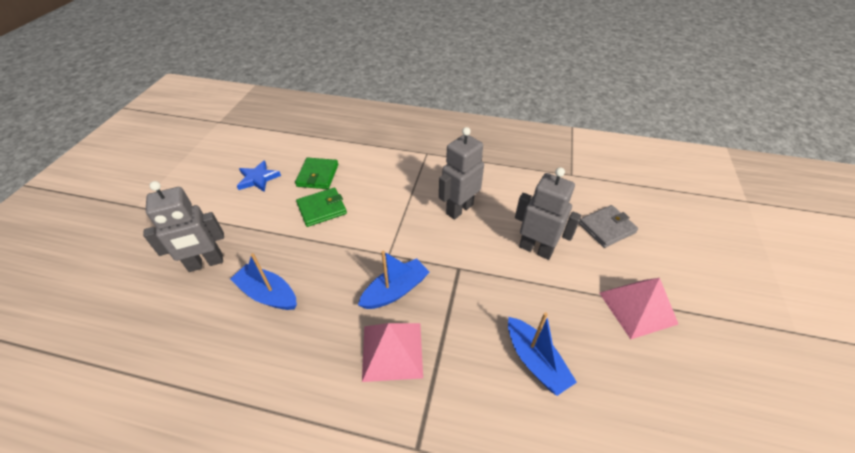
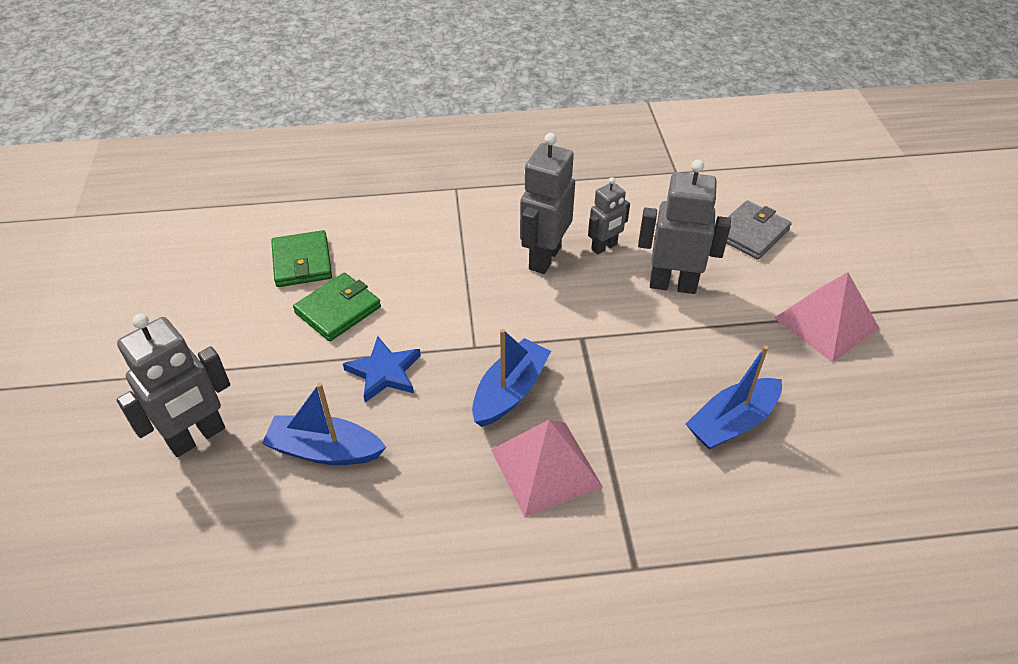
camera: 20 degrees left, 0 degrees up
(258, 178) = (204, 291): blue star -> blue star (384, 372)
(501, 212) = (604, 247): none -> grey robot
(535, 361) = (732, 422): blue boat -> blue boat turned 105 degrees clockwise

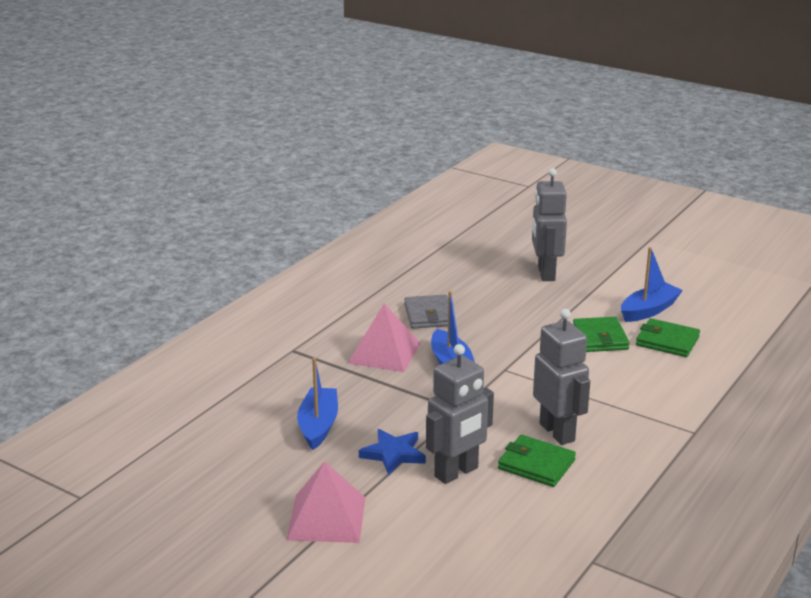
camera: 130 degrees right, 20 degrees down
(325, 450) = (488, 300): blue boat -> blue boat (649, 310)
(384, 372) = (523, 334): blue star -> blue star (393, 454)
(604, 247) = (536, 464): grey robot -> green wallet
(751, 233) = (460, 549): grey wallet -> grey wallet (429, 315)

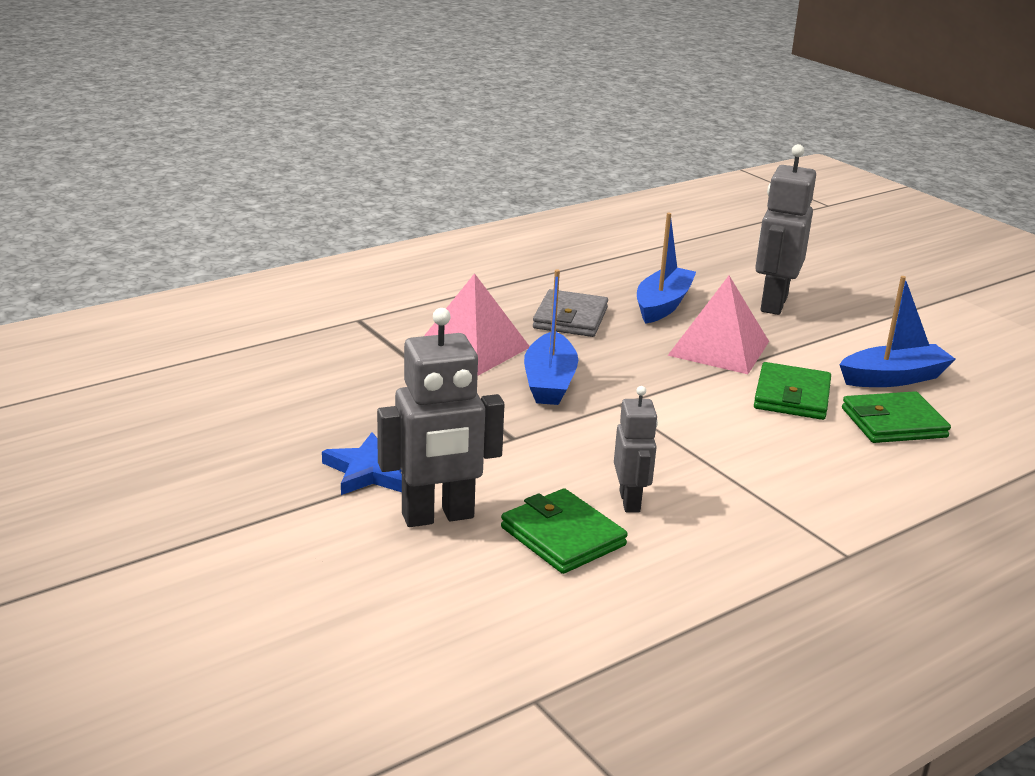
camera: 20 degrees right, 0 degrees up
(318, 426) = (307, 412): blue boat -> blue boat (662, 305)
(326, 518) = (208, 527): pink pyramid -> pink pyramid (719, 348)
(557, 432) = (630, 501): grey robot -> grey robot, size x0.59
(667, 341) = (893, 423): green wallet -> green wallet turned 60 degrees counterclockwise

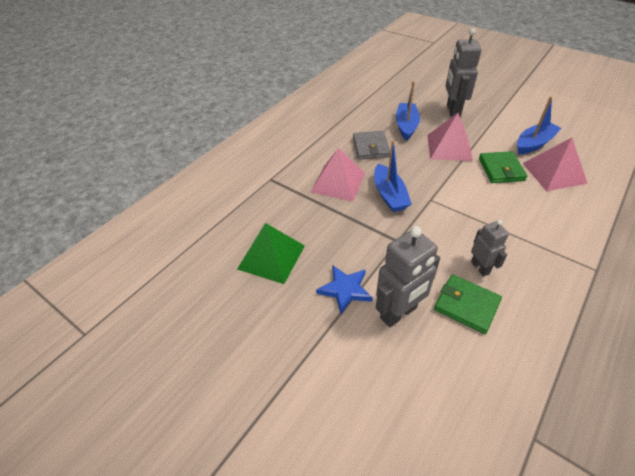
camera: 15 degrees left, 20 degrees up
(284, 407) = (271, 257): none -> green pyramid
(893, 423) = (554, 173): green wallet -> pink pyramid

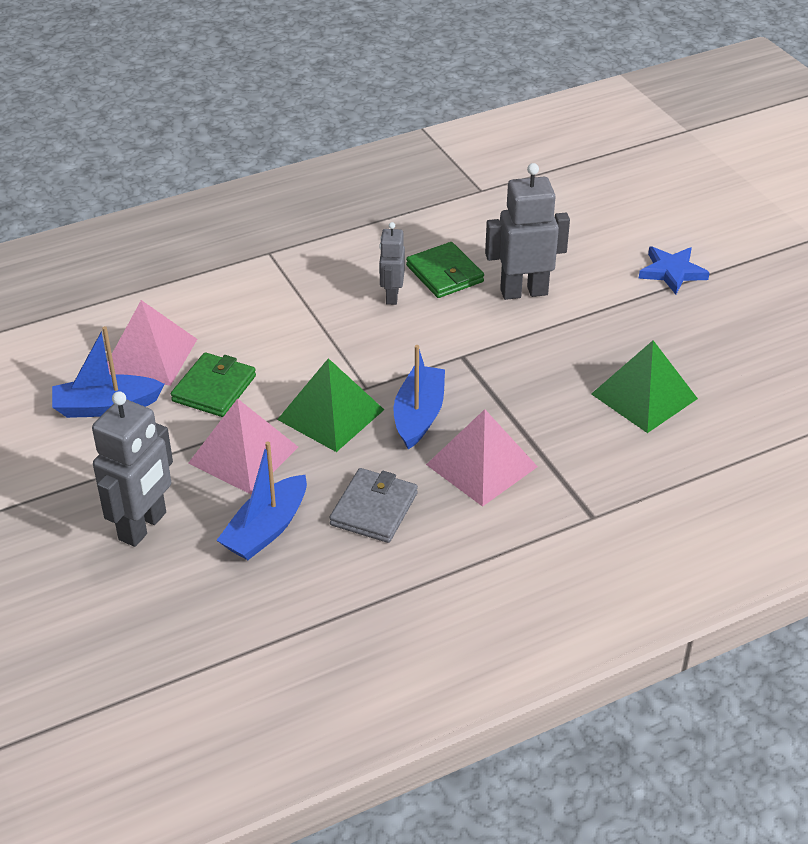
camera: 155 degrees left, 5 degrees down
(345, 290) = (568, 330): blue star -> blue star (672, 272)
(432, 179) = (330, 414): none -> green pyramid

